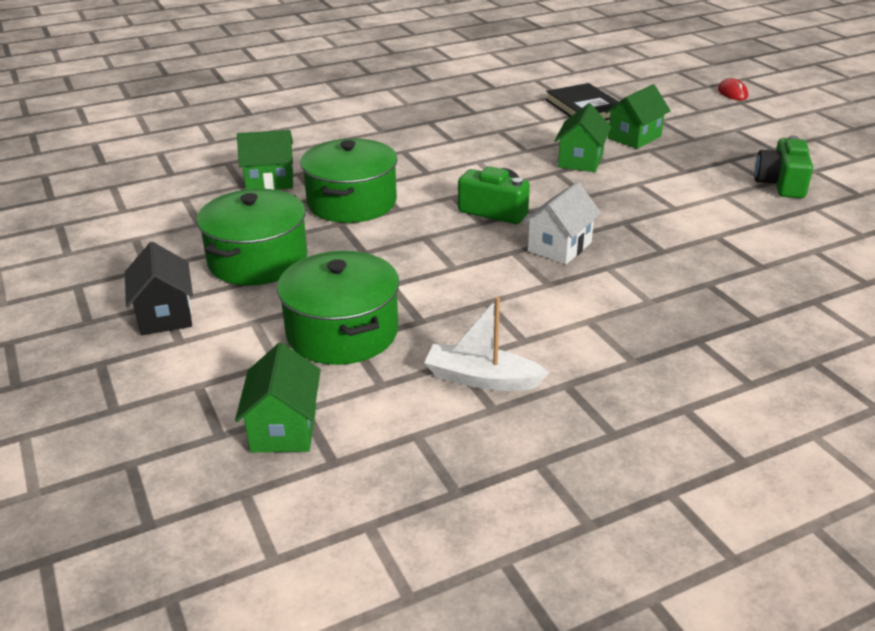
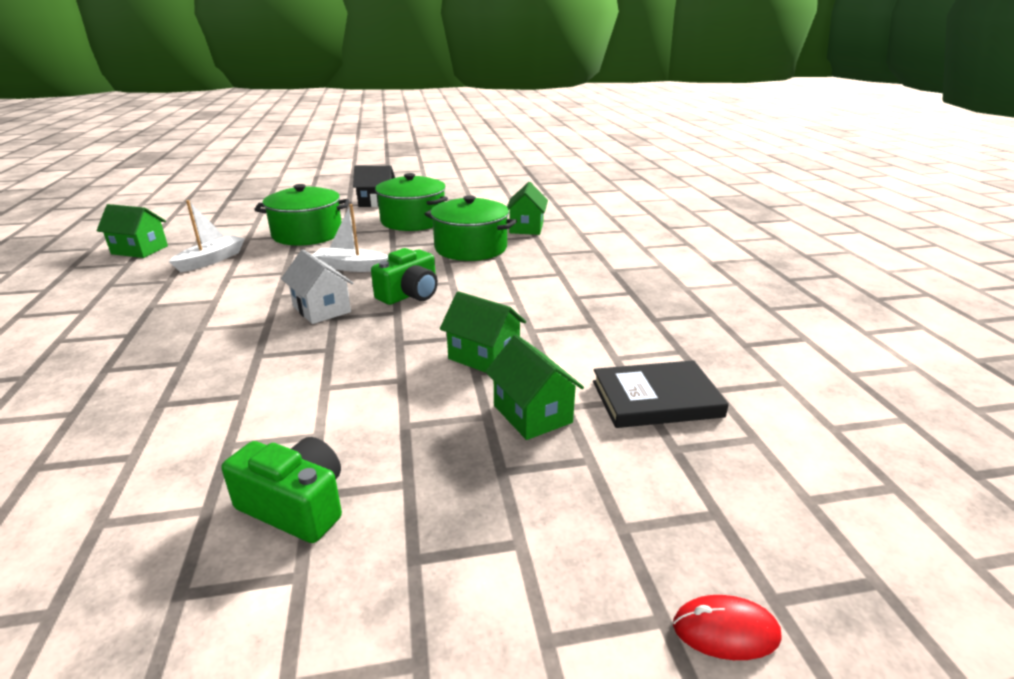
camera: 105 degrees right, 5 degrees down
(284, 428) = (247, 219): green house -> green house (139, 250)
(446, 261) = (351, 267): none -> white boat

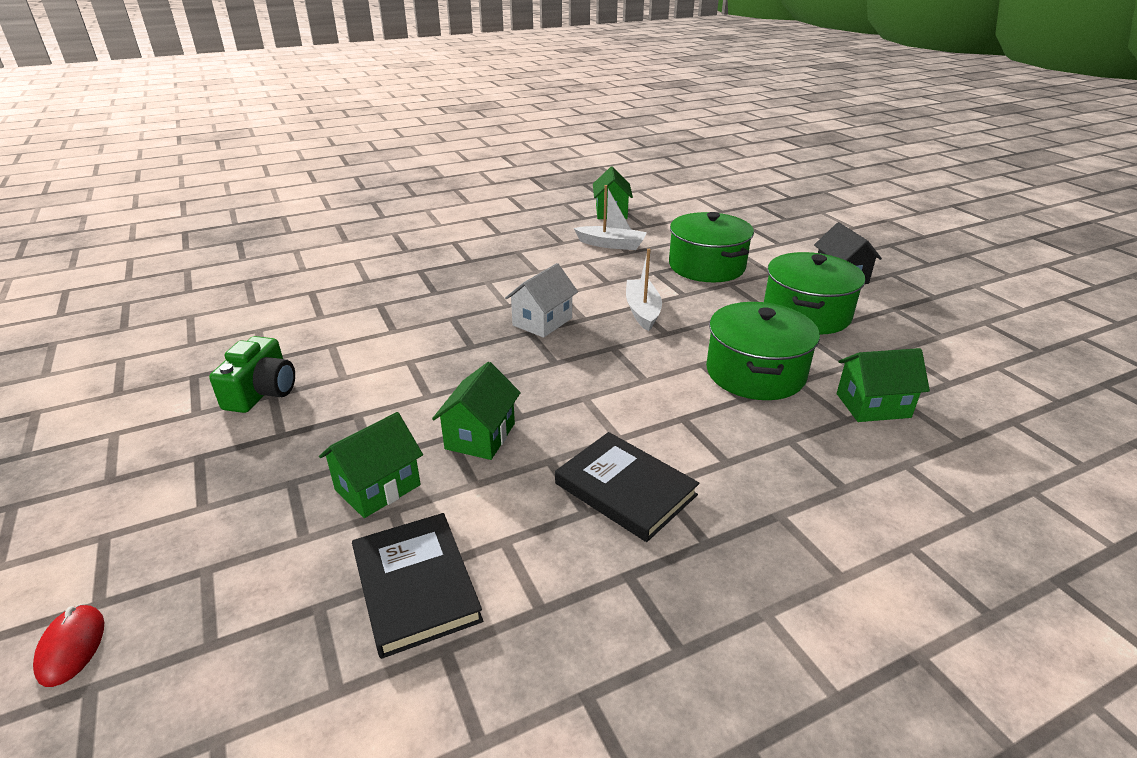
camera: 75 degrees right, 5 degrees up
(410, 294) = (598, 360): green camera -> none
(575, 308) = (625, 489): none -> black book

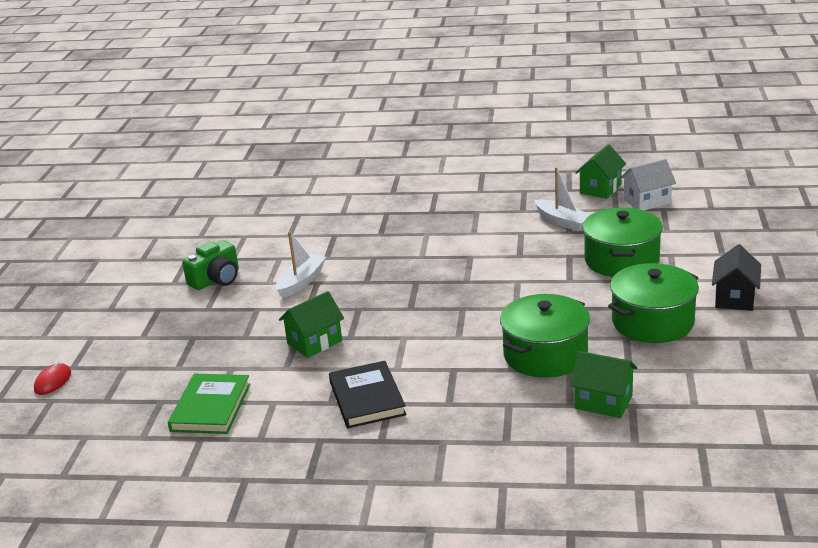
camera: 35 degrees right, 5 degrees down
(378, 487) = (233, 354): green house -> none
(415, 586) = (211, 407): black book -> green book
(542, 322) = (433, 276): white house -> white house (647, 201)
(642, 311) = (518, 286): white boat -> white boat (301, 282)

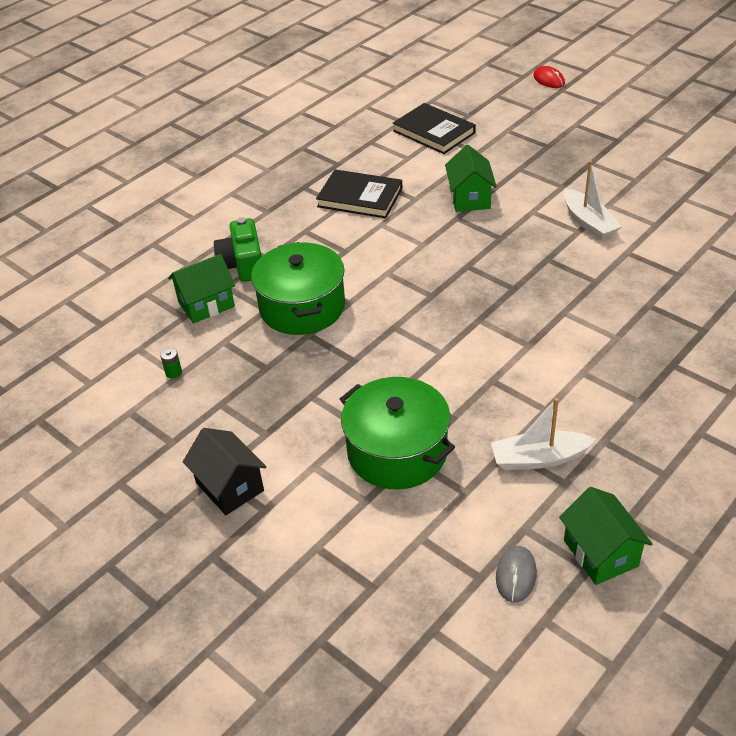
camera: 125 degrees right, 15 degrees up
(211, 407) = (434, 132): green book -> black book
(216, 279) = (645, 179): green camera -> green camera (243, 264)
(647, 201) = (516, 575): white house -> grey mouse
(652, 322) = (266, 399): green pot -> none
(689, 373) = (173, 372): none -> green battery

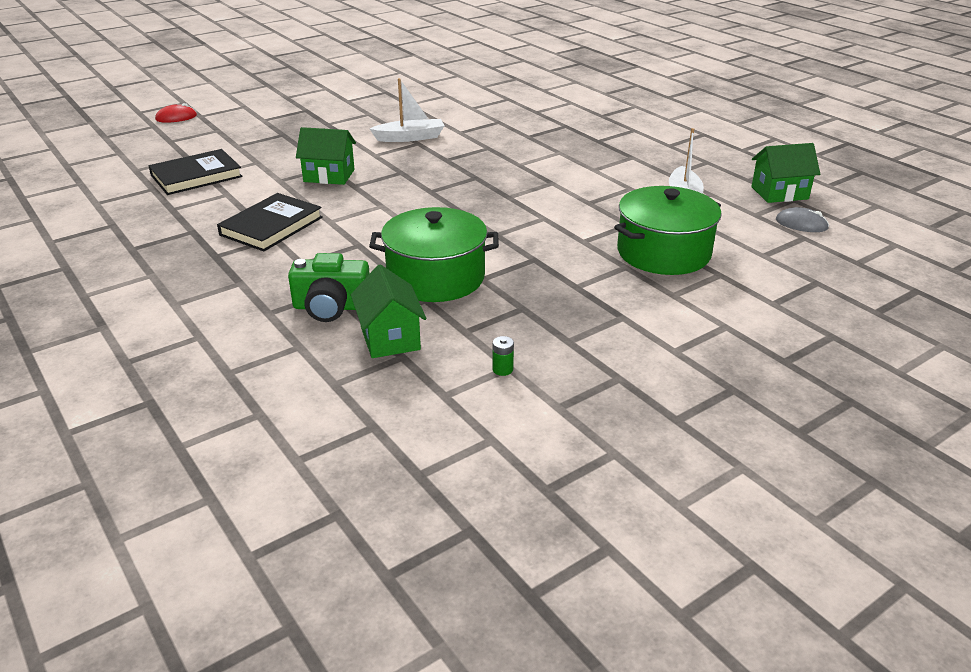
camera: 80 degrees left, 10 degrees down
(229, 487) = (693, 344): black house -> none

